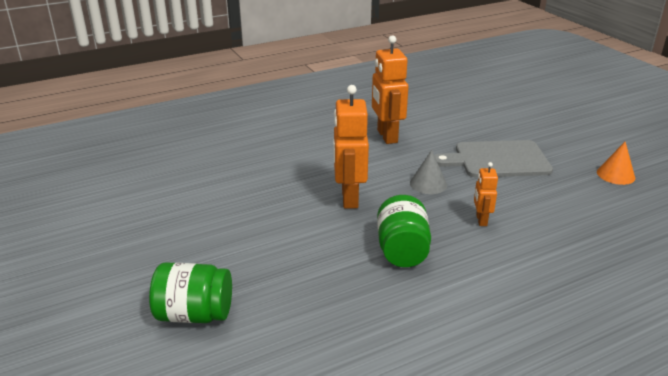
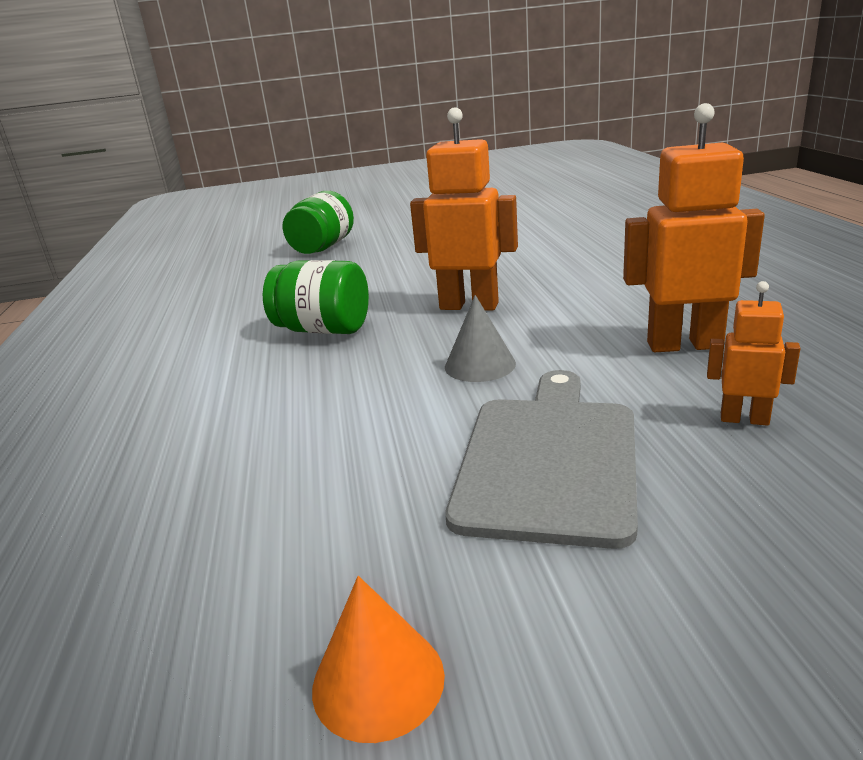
camera: 110 degrees right, 5 degrees down
(481, 220) = (339, 395): orange robot -> orange robot (744, 419)

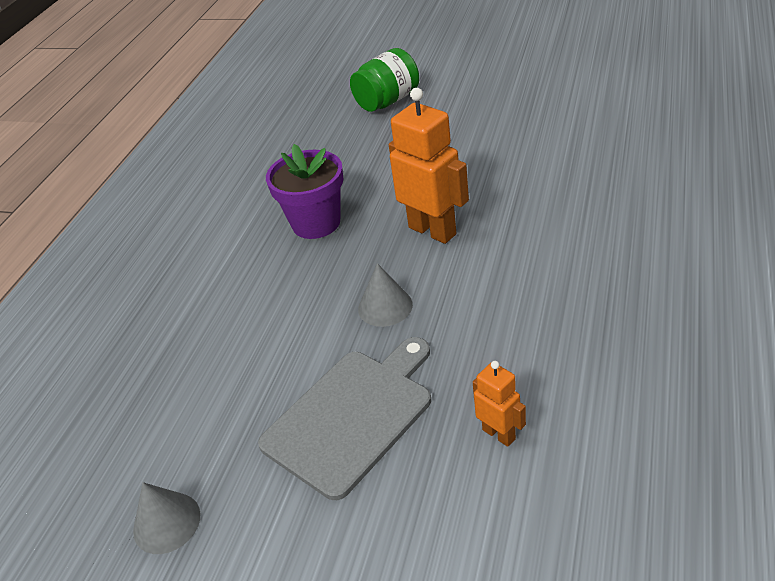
camera: 30 degrees right, 15 degrees up
(323, 330) = (316, 223): green jar -> purple flower pot
(378, 681) = (166, 522): orange cone -> grey cone
(684, 345) = (539, 341): orange robot -> none

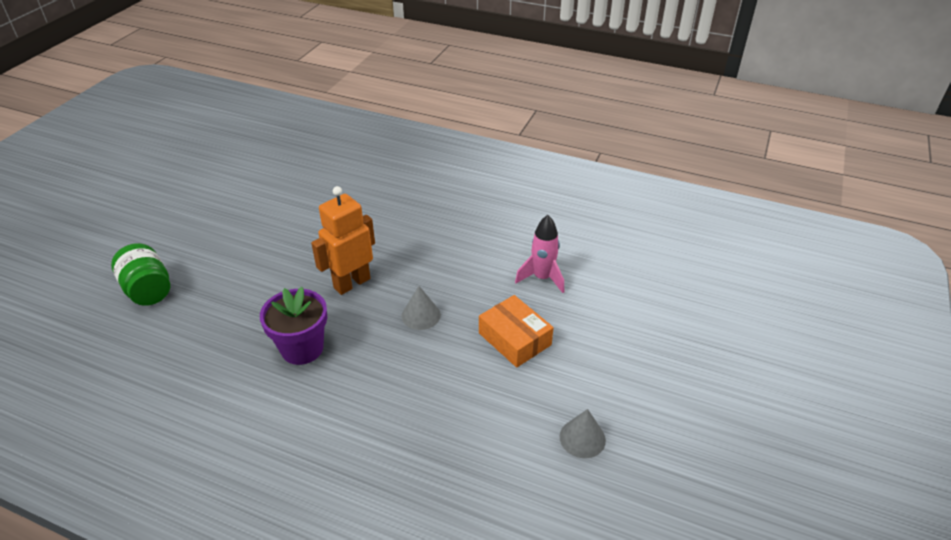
camera: 90 degrees left, 0 degrees up
(352, 416) = (514, 339): grey cutting board -> orange box
(499, 434) = (542, 278): orange robot -> pink rocket

